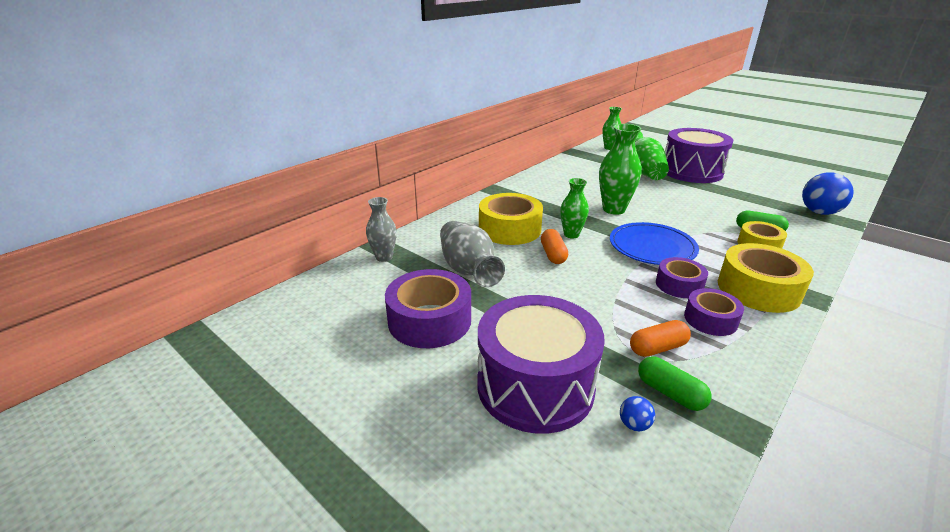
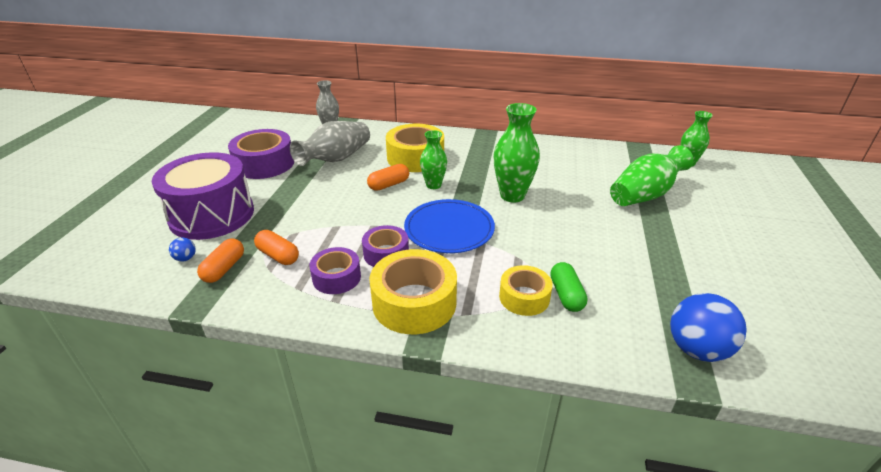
camera: 60 degrees right, 5 degrees up
(670, 393) = (224, 269): green capsule -> orange capsule
(691, 171) = (696, 227): purple drum -> none

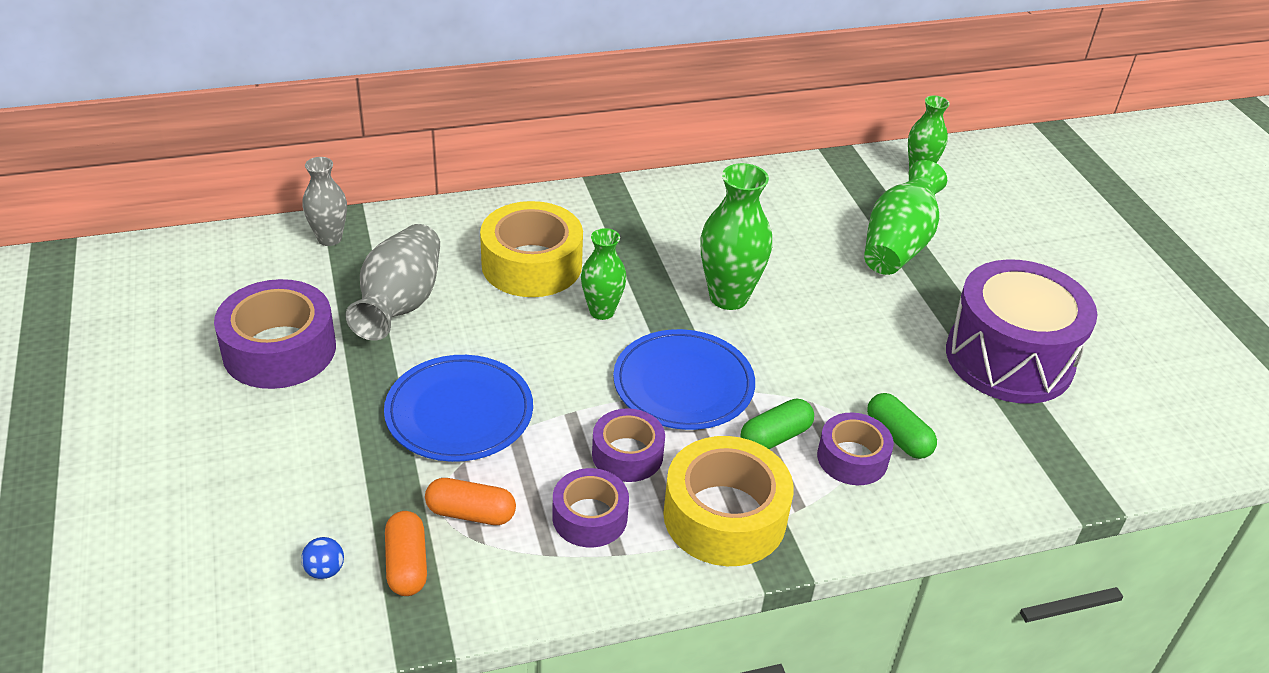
camera: 30 degrees left, 5 degrees up
(212, 215) = (287, 479): purple drum -> purple drum (1009, 358)
(318, 210) = (459, 412): none -> blue plate
(389, 185) = (532, 331): orange capsule -> none
(482, 271) = (775, 437): none -> green capsule
(524, 297) = (852, 458): yellow tape -> purple tape
(697, 349) = (1072, 458): blue ball -> none

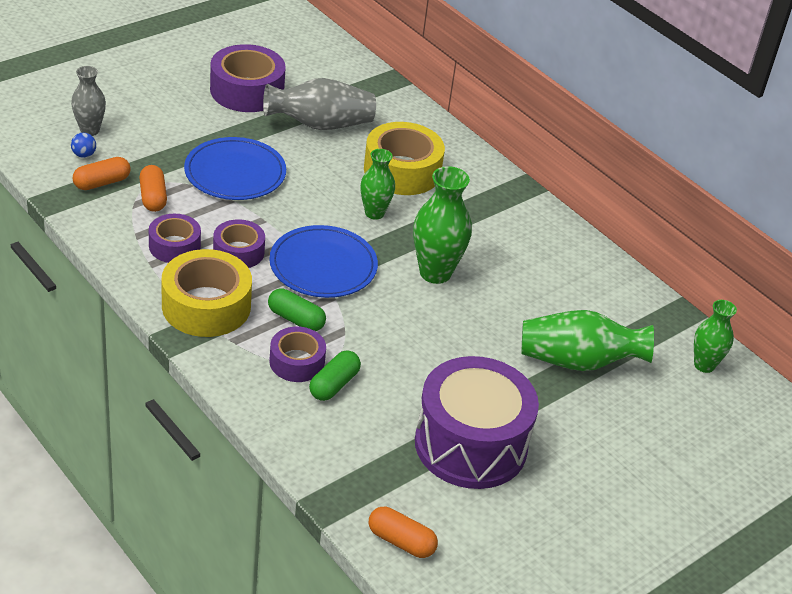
camera: 65 degrees right, 0 degrees up
(329, 238) = (364, 80): grey vase -> grey vase (90, 130)
(1147, 456) = (401, 541): none -> orange capsule

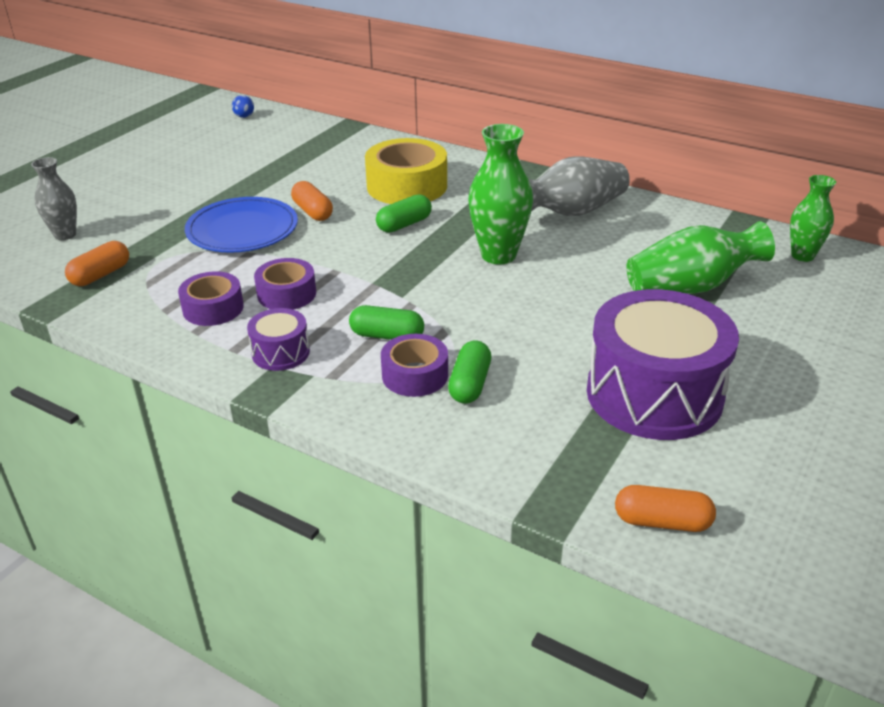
camera: 15 degrees left, 5 degrees down
(84, 155) = (68, 256): blue ball -> blue ball (244, 116)
(153, 197) = (165, 272): orange capsule -> orange capsule (313, 212)
(206, 306) = (280, 353): yellow tape -> purple drum
(247, 90) = (216, 165): purple tape -> none
(320, 125) = (304, 172): grey vase -> grey vase (572, 212)
(323, 266) = (383, 281): blue plate -> none
(374, 213) = (404, 224): green vase -> green capsule

